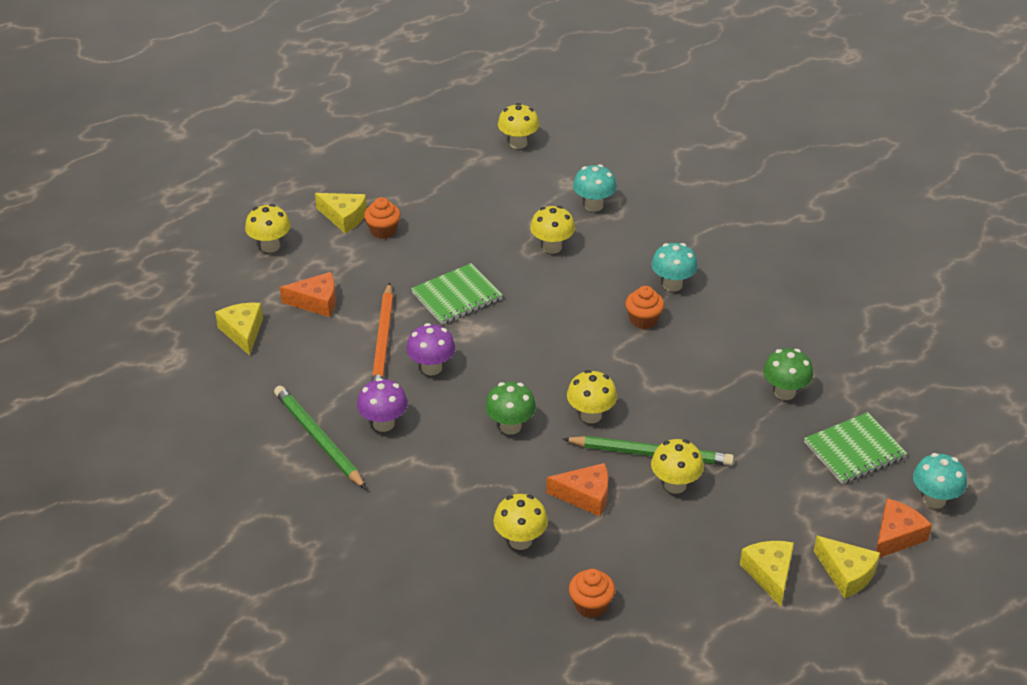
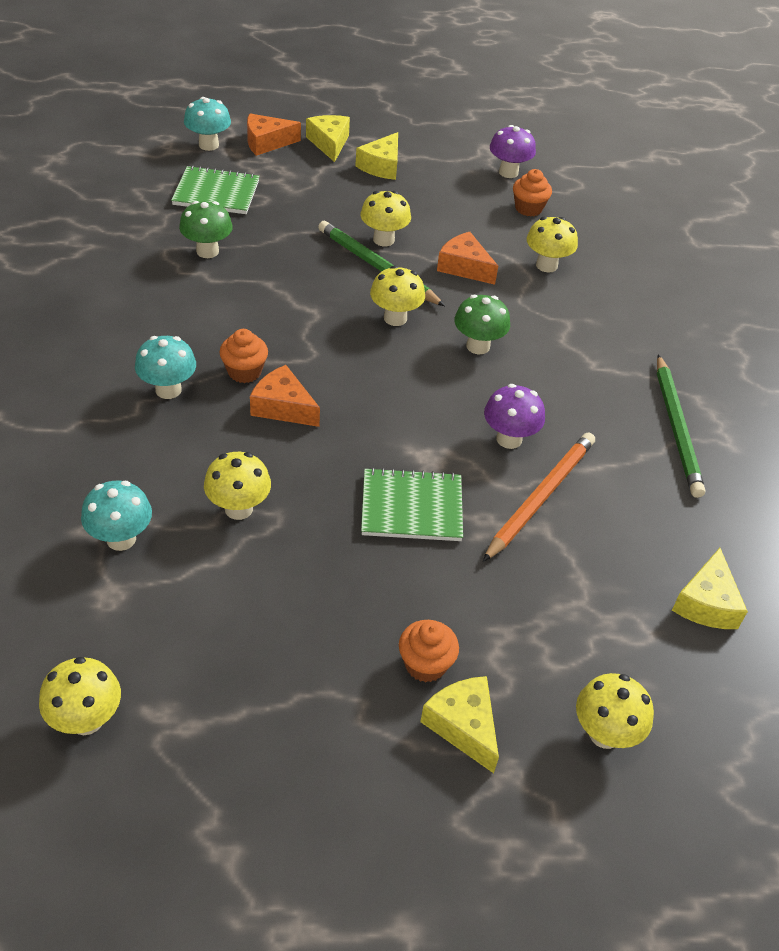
camera: 150 degrees left, 5 degrees up
(316, 302) = (589, 596): orange cheese -> orange cheese (283, 407)
(383, 424) = (600, 409): purple mushroom -> purple mushroom (508, 172)

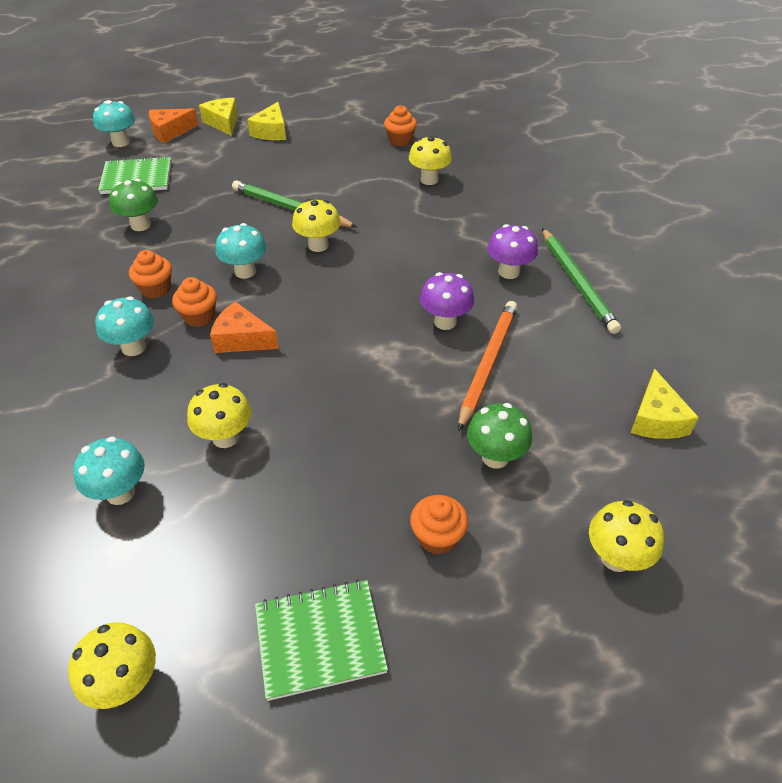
camera: 10 degrees left, 0 degrees up
(206, 329) = (156, 289): none -> orange cupcake
(306, 331) = (245, 271): none -> turquoise mushroom
(383, 240) = (290, 186): yellow mushroom -> none
(411, 507) = (381, 398): green notebook -> green notebook (320, 639)
(463, 726) = (490, 586): yellow cheese -> none
(464, 267) = (363, 194): orange cheese -> none
(478, 346) = (394, 253): green mushroom -> green mushroom (495, 457)
(508, 172) = (375, 117): purple mushroom -> purple mushroom (509, 272)

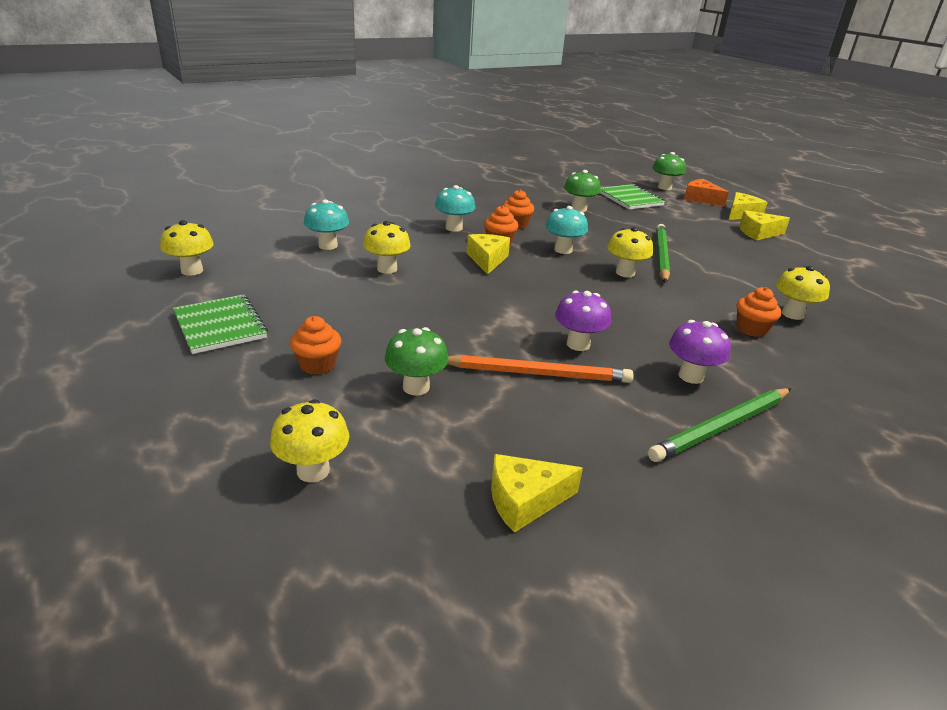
camera: 70 degrees right, 15 degrees down
(121, 142) = (664, 187): turquoise mushroom -> green mushroom
(242, 339) = (487, 260): orange cheese -> yellow cheese
(400, 140) = (838, 291): orange cupcake -> orange cupcake (751, 329)

